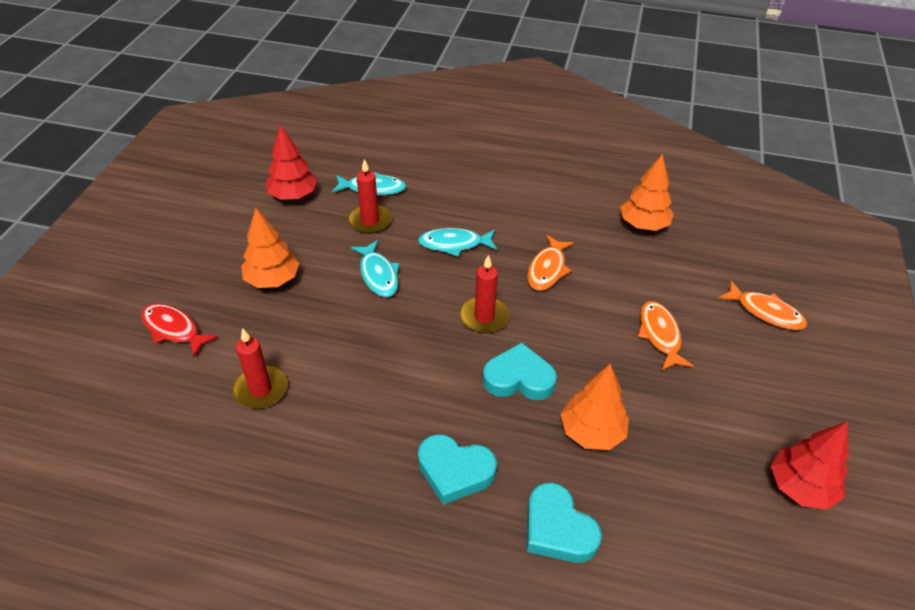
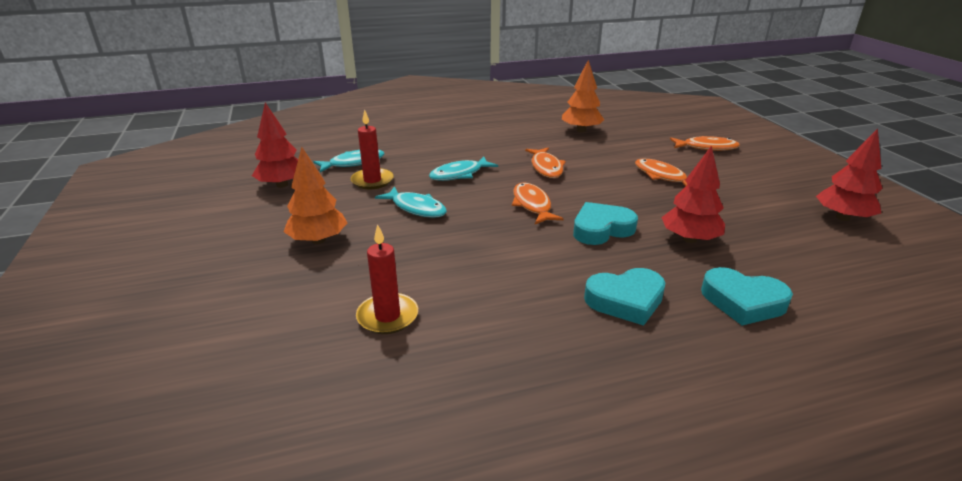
camera: 30 degrees left, 15 degrees down
(173, 329) = (242, 307): red fish -> none
(484, 317) = (532, 205): red candle -> orange fish
(592, 432) = (689, 239): orange tree -> red tree

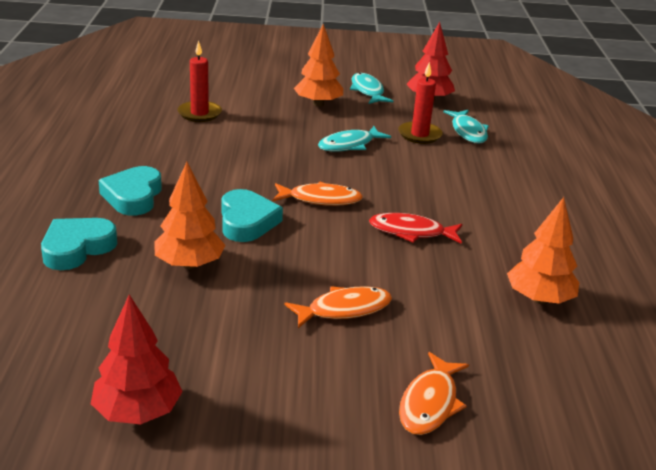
camera: 105 degrees right, 0 degrees up
(459, 174) = (415, 178): turquoise fish -> turquoise fish (367, 91)
(546, 167) = (411, 232): orange fish -> red fish
(689, 239) = (189, 264): red tree -> orange tree

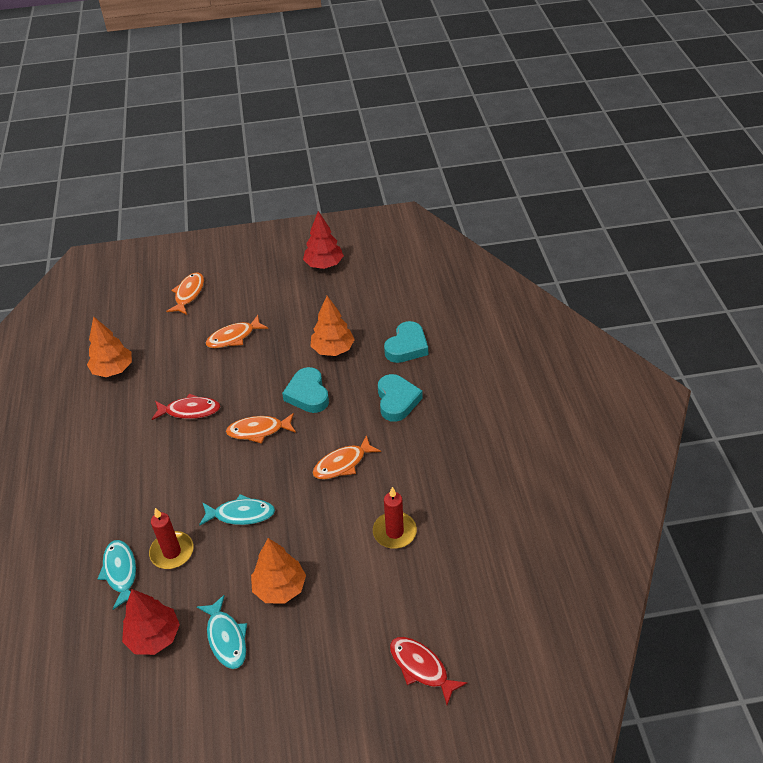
camera: 175 degrees right, 15 degrees up
(217, 61) = (421, 668): none -> red fish
(229, 159) = (343, 464): none -> orange fish
(349, 145) = (241, 514): turquoise fish -> turquoise fish turned 45 degrees clockwise

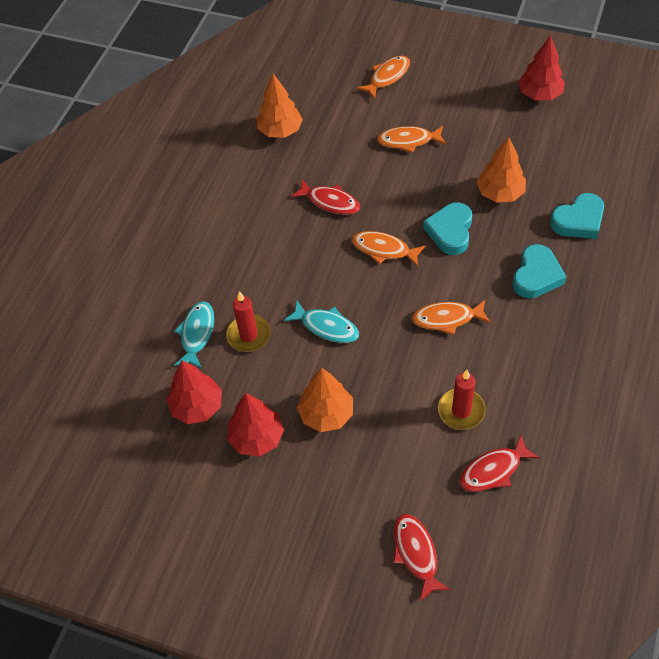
camera: 30 degrees right, 10 degrees up
(226, 638) = (257, 438): turquoise fish -> red tree
(447, 567) = (493, 470): none -> red fish

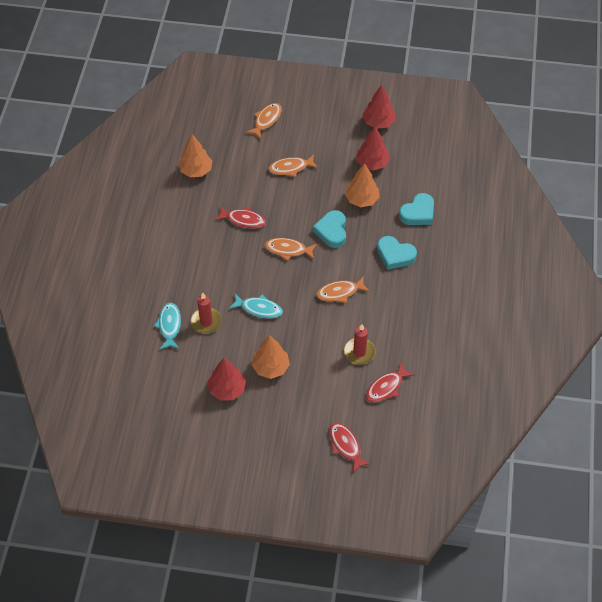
camera: 15 degrees left, 0 degrees up
(197, 407) = (181, 375): red tree -> red tree (372, 163)
(536, 276) = (395, 255): turquoise heart -> turquoise heart turned 105 degrees clockwise

